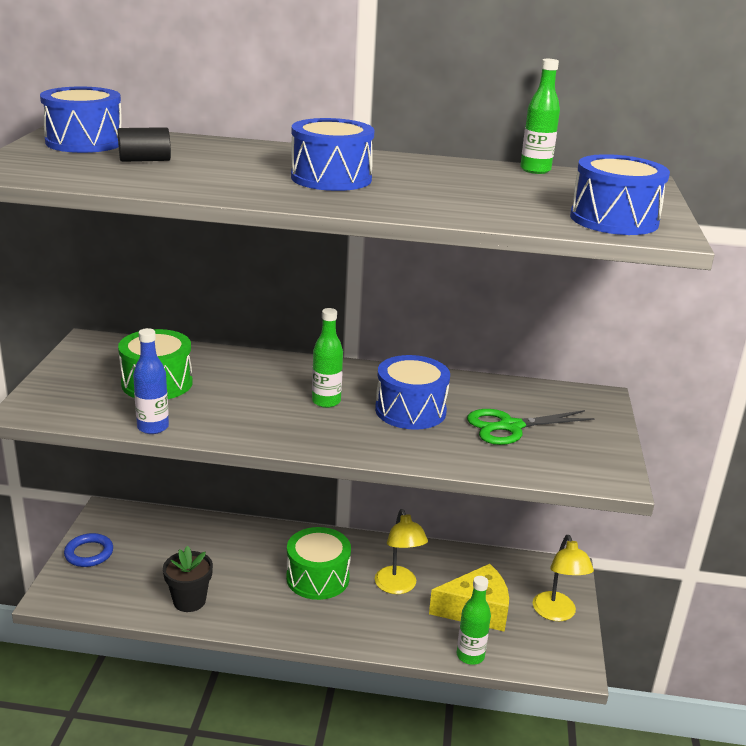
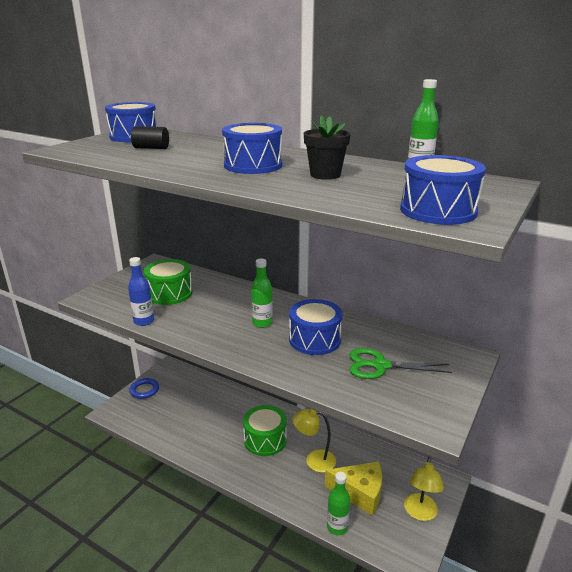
camera: 25 degrees right, 0 degrees up
(189, 601) = (180, 434): black flower pot -> black flower pot (325, 175)
(398, 587) = (314, 460): yellow lamp -> yellow lamp turned 90 degrees clockwise

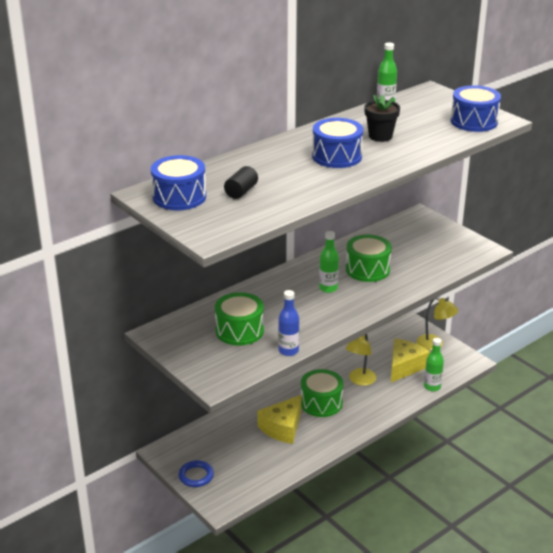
camera: 70 degrees left, 5 degrees up
(219, 423) = (282, 428): none -> yellow cheese
(314, 339) = (367, 269): blue drum -> green drum
(380, 366) = (415, 251): green scissors -> none

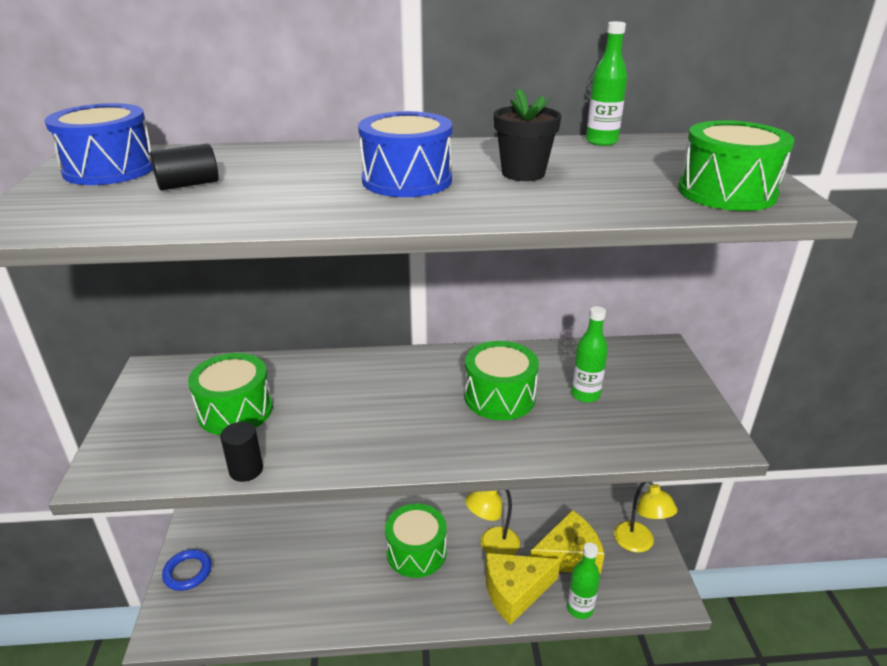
camera: 35 degrees right, 0 degrees up
(282, 428) = (340, 562): yellow cheese -> yellow cheese (515, 592)
(288, 351) = (246, 470): blue bottle -> black cylinder
(328, 288) = (414, 401): green bottle -> green bottle (585, 395)
(474, 121) = (726, 192): blue drum -> green drum

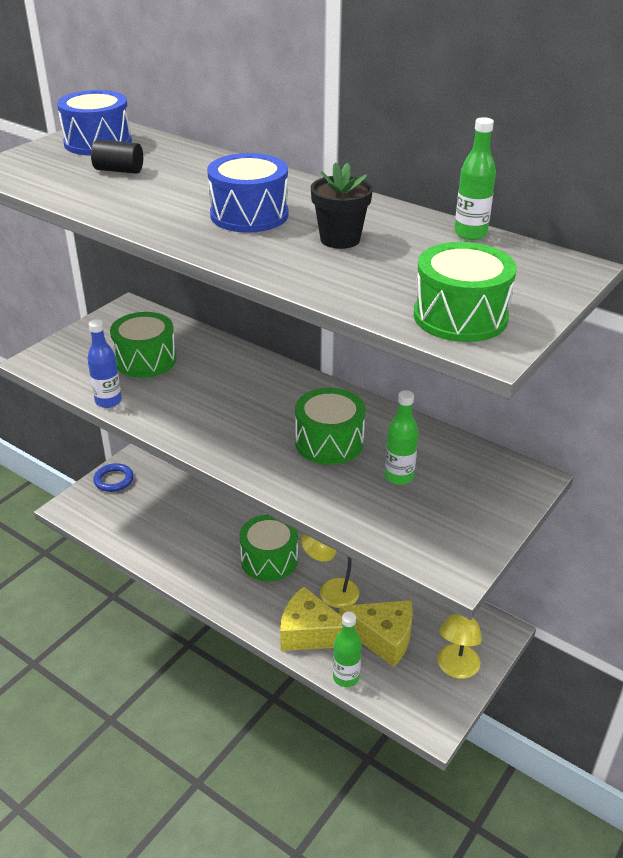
camera: 40 degrees right, 5 degrees up
(246, 470) = (108, 401): black cylinder -> blue bottle

